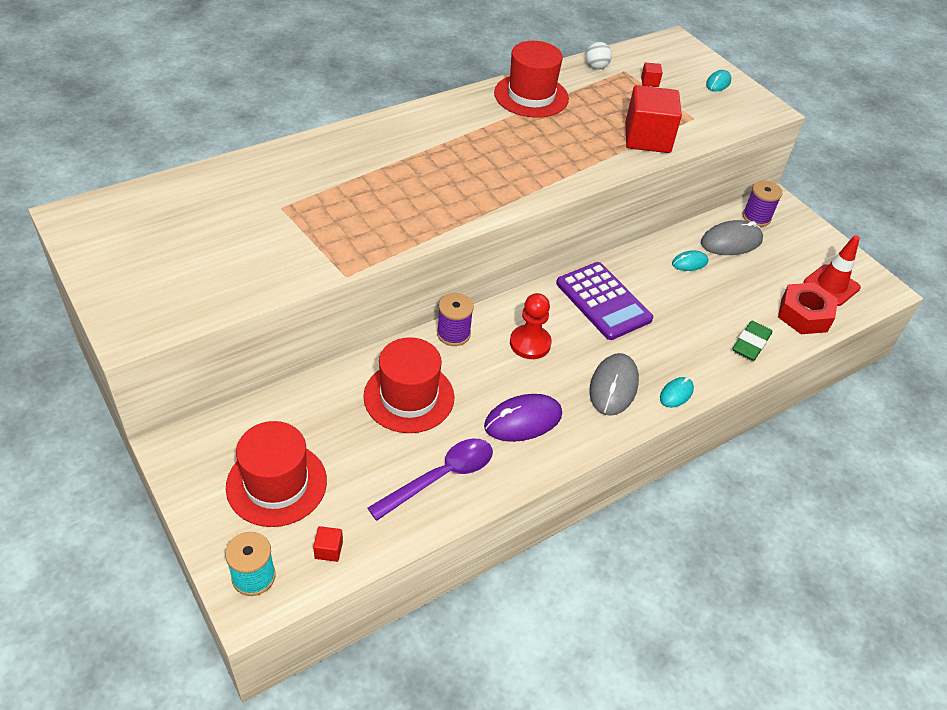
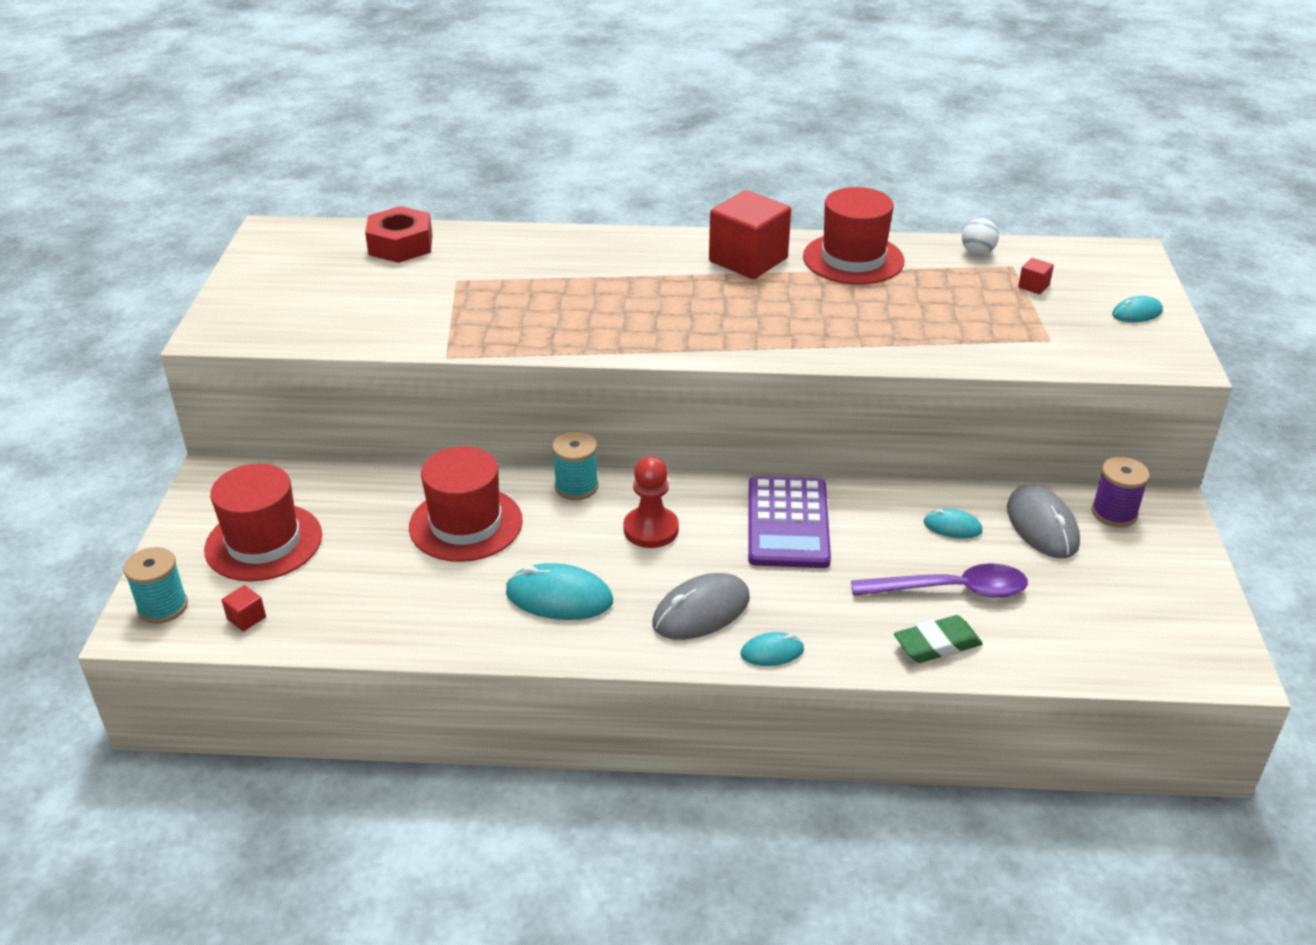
camera: 40 degrees right, 10 degrees down
(440, 477) = (415, 608): purple spoon -> purple spoon (950, 590)
(453, 334) = (576, 487): purple spool -> turquoise spool
(523, 420) = (559, 597): purple mouse -> turquoise mouse
(647, 138) = (954, 341): red cube -> red cube (748, 260)
(731, 241) = (1042, 526): grey mouse -> grey mouse turned 60 degrees clockwise
(804, 315) = (1057, 646): red nut -> red nut (400, 245)
(831, 285) = (1143, 630): red traffic cone -> none

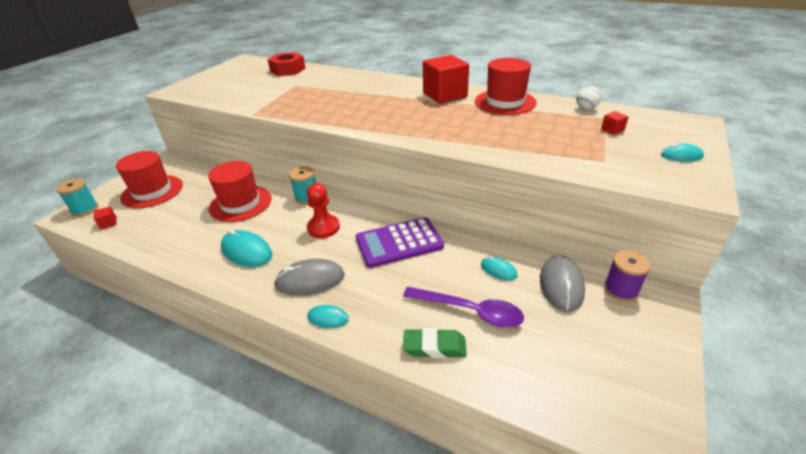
camera: 25 degrees right, 0 degrees up
(787, 523) = (399, 243): purple calculator -> purple calculator turned 45 degrees clockwise

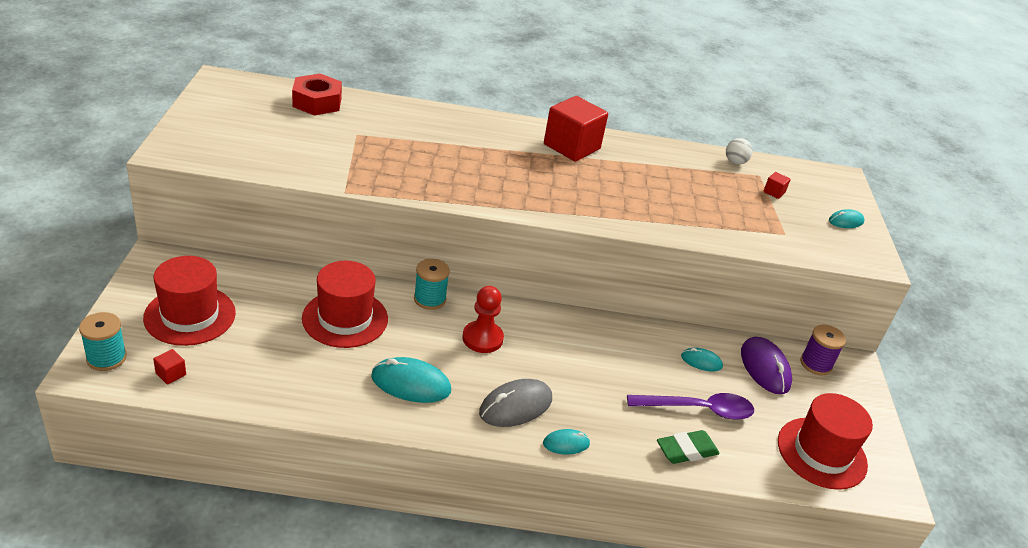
camera: 30 degrees left, 0 degrees up
(399, 243) = (583, 345): purple calculator -> none
(505, 102) = (647, 155): red hat -> red hat (821, 453)
(561, 285) = (765, 368): grey mouse -> purple mouse

